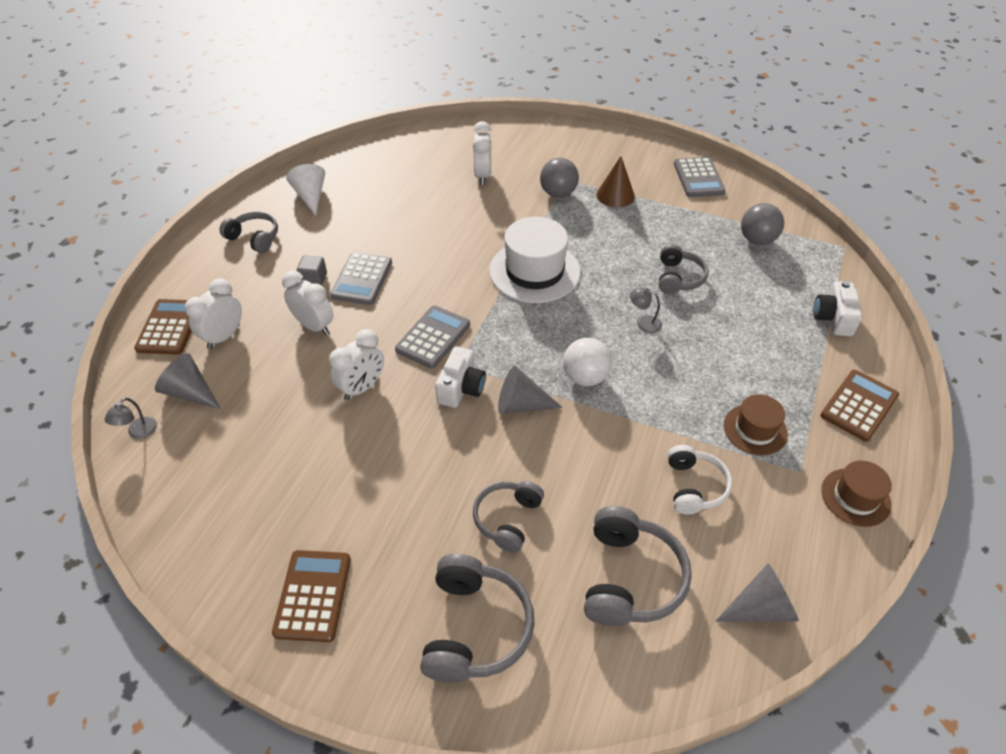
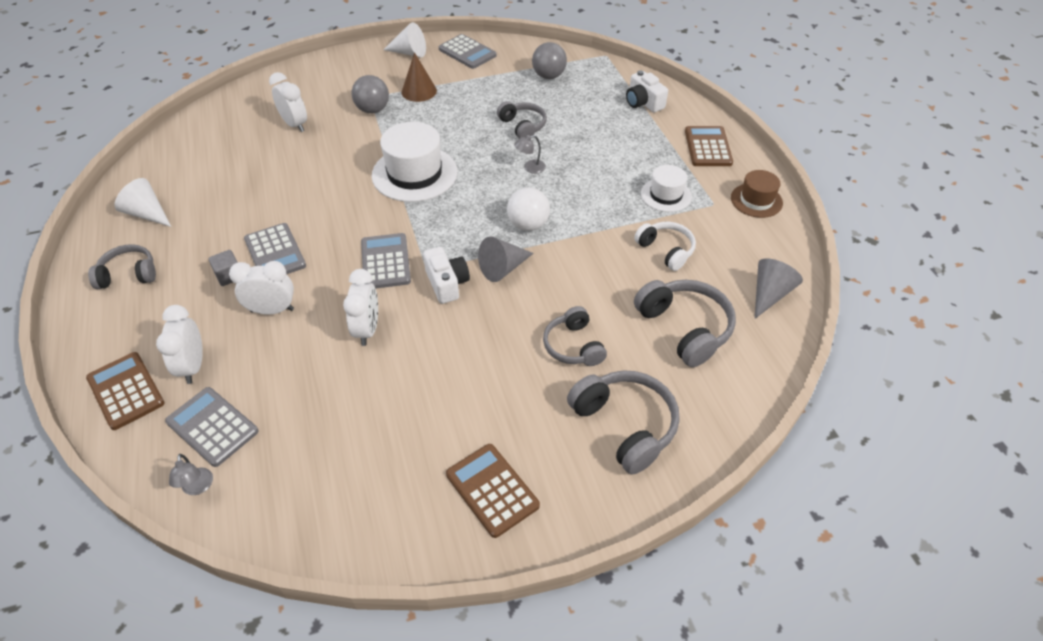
camera: 40 degrees left, 0 degrees up
(190, 392) = (212, 426): grey cone -> grey calculator
(643, 154) = (409, 53): none -> white cone
(755, 429) = (666, 195): brown hat -> white hat

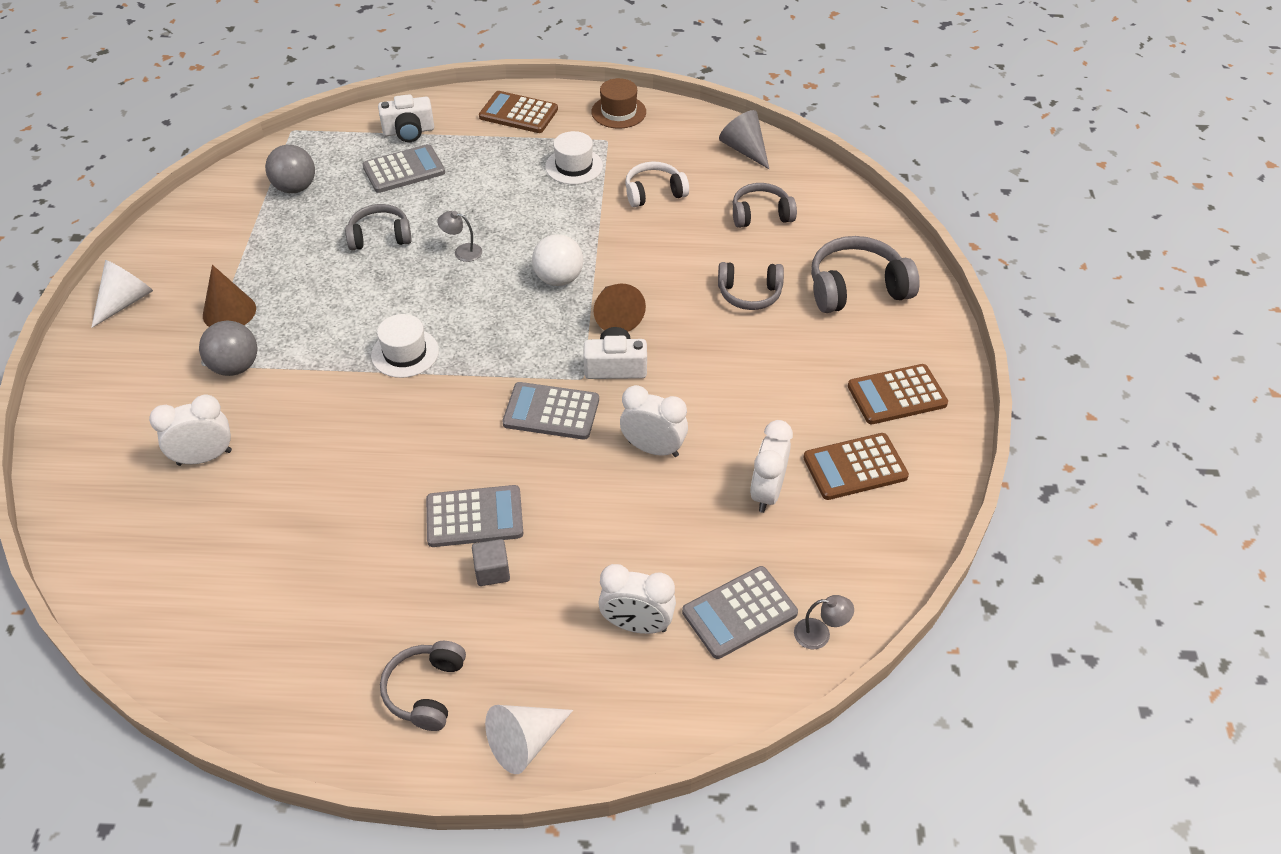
camera: 70 degrees left, 0 degrees up
(126, 391) = (647, 701): brown calculator -> brown calculator (855, 467)
(147, 214) = (299, 661): white cone -> white cone (525, 742)
(272, 310) = (578, 533): white clock -> white clock (767, 492)
(414, 174) = (405, 353): white hat -> white hat, size x0.58
(467, 52) = (177, 245): grey calculator -> grey calculator (404, 170)
(503, 268) = (616, 316): grey cone -> brown cone
(530, 168) = (462, 251): grey lamp -> grey lamp turned 105 degrees clockwise
(685, 328) = (761, 214): grey headphones -> grey headphones, size x0.66

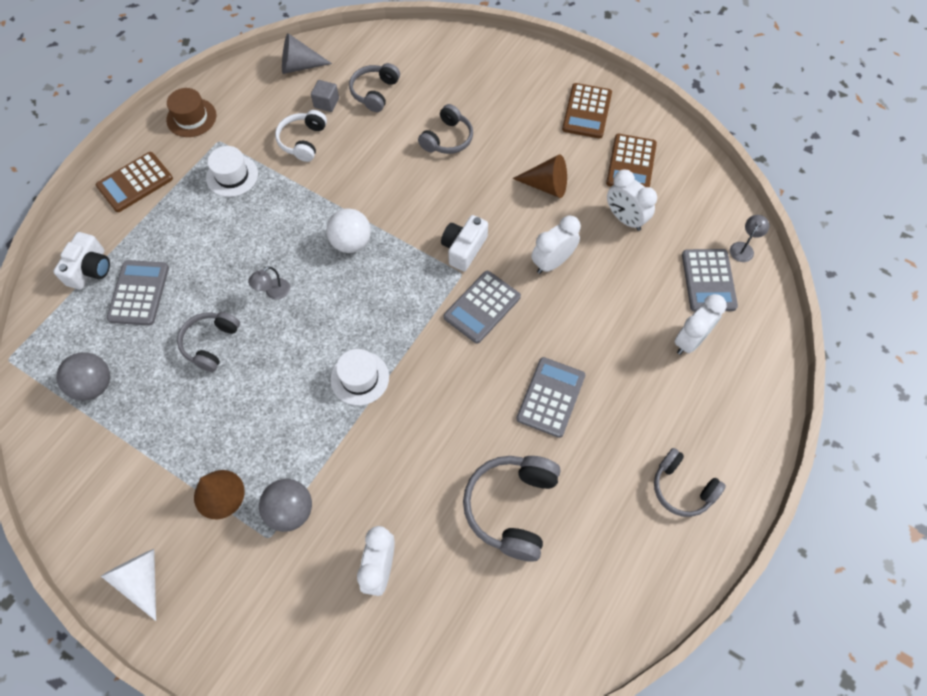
camera: 60 degrees left, 15 degrees up
(492, 571) = (604, 406): grey cube -> grey cube (326, 103)
(525, 742) = (748, 443): white cone -> none
(616, 316) = (414, 225): brown cone -> brown cone (546, 185)
(856, 288) = (482, 80): grey headphones -> grey headphones (512, 507)

